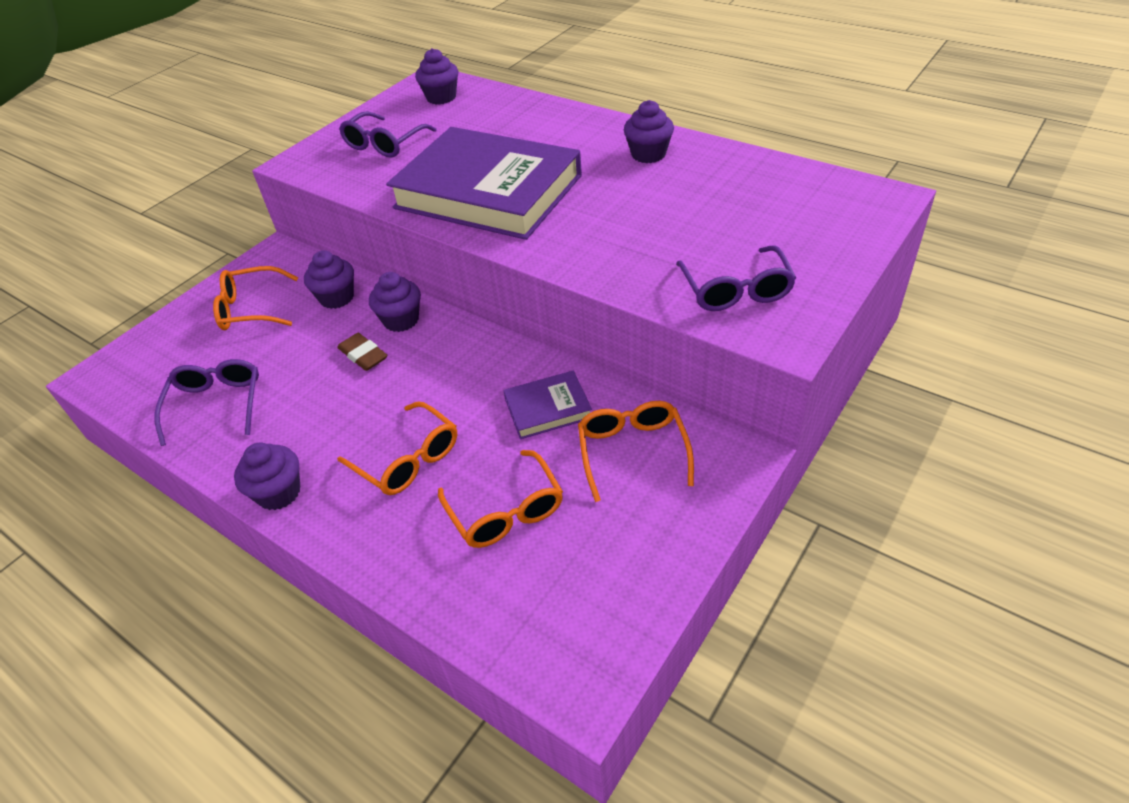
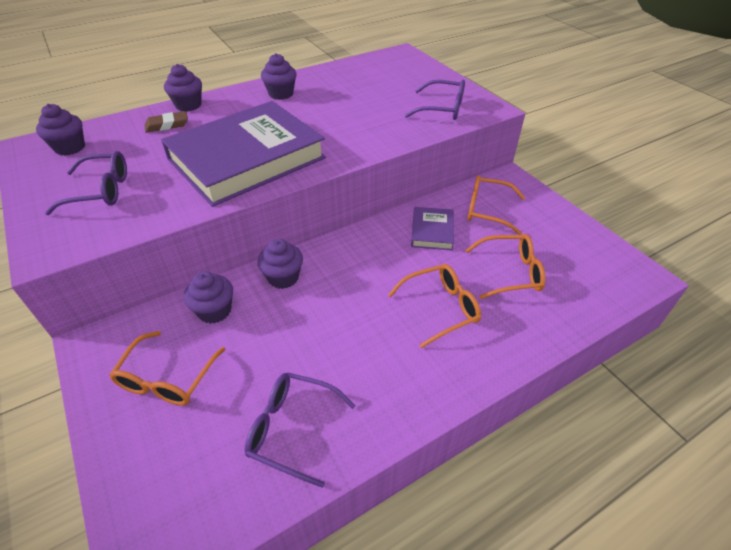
camera: 70 degrees left, 0 degrees up
(279, 493) = (435, 395): purple cupcake -> purple cupcake (188, 105)
(363, 355) = (307, 309): brown eraser -> brown eraser (167, 125)
(385, 144) = (100, 191): purple glasses -> purple glasses turned 60 degrees counterclockwise

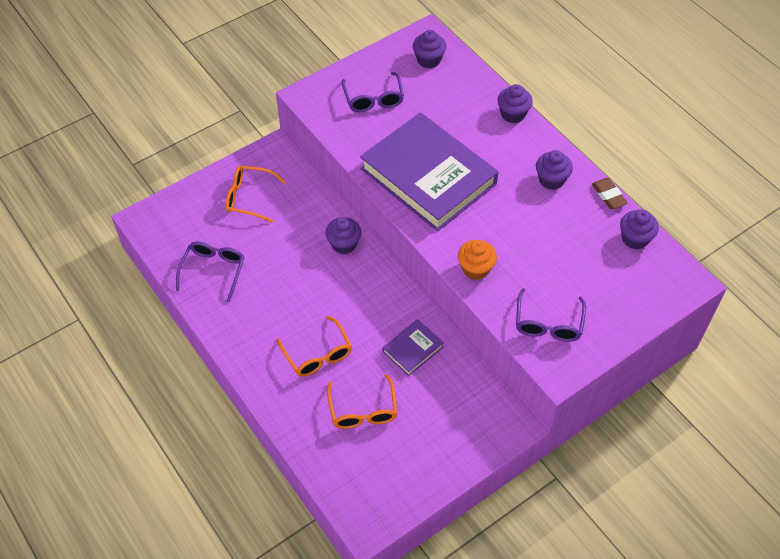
camera: 85 degrees right, 10 degrees up
(167, 125) = (474, 109): brown eraser -> brown eraser (608, 195)
(214, 311) = (307, 208): purple cupcake -> purple cupcake (635, 239)
(378, 139) = (475, 269): none -> orange cupcake
(432, 231) = (413, 349): purple book -> purple book turned 45 degrees counterclockwise
(488, 210) = (451, 399): orange glasses -> none

